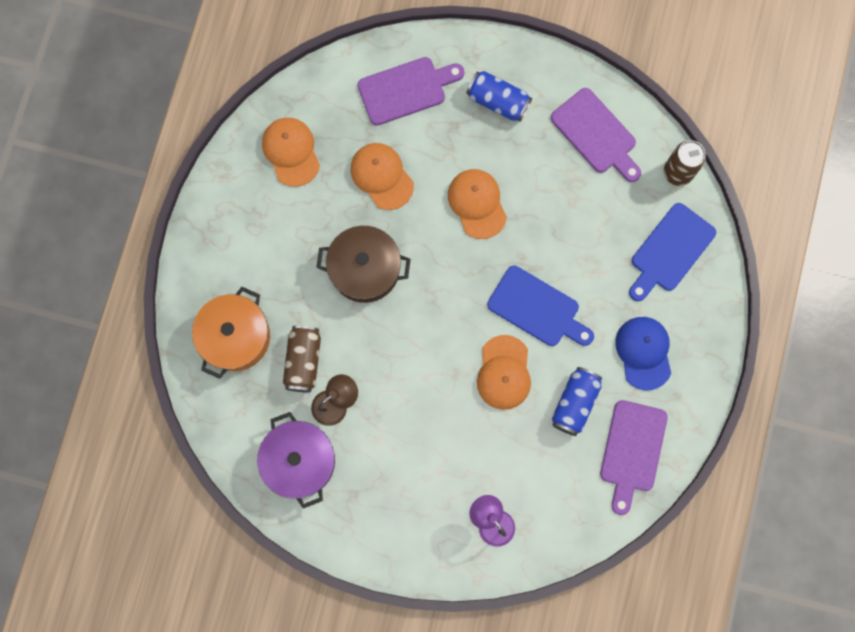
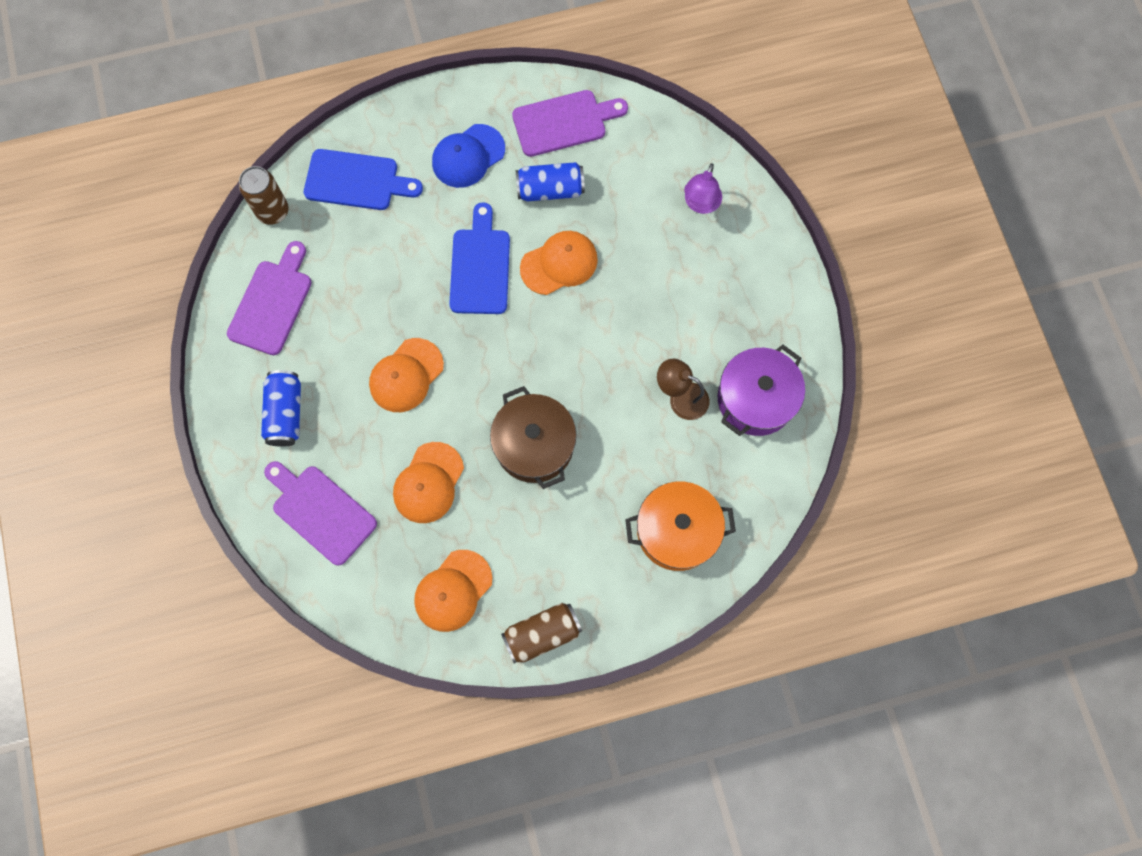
camera: 120 degrees left, 5 degrees down
(303, 361) = (660, 451): brown can -> brown can (542, 634)

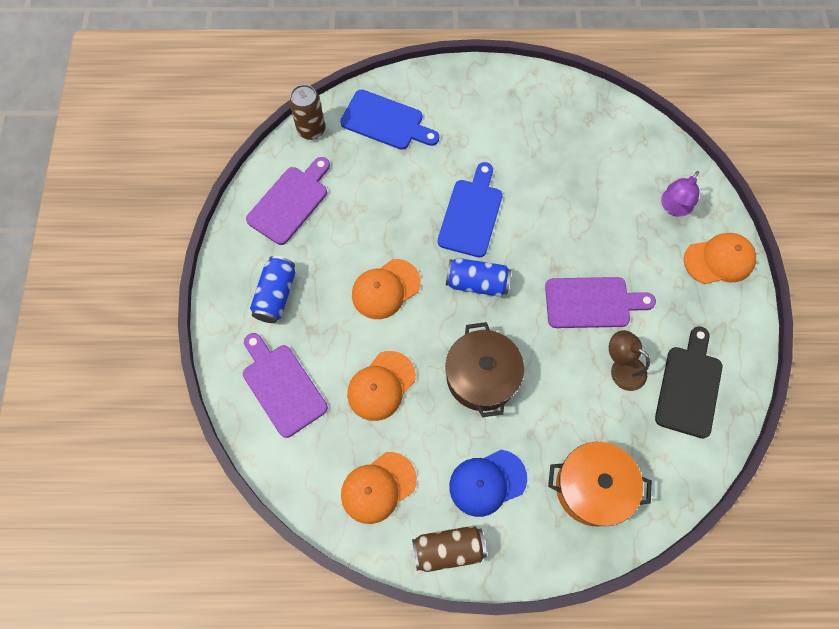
camera: 15 degrees right, 5 degrees down
(468, 156) = (483, 123): blue cap -> blue cap (487, 482)
(550, 190) = (546, 166): blue can -> blue can (477, 283)
(559, 264) = (539, 228): orange cap -> orange cap (719, 260)
(564, 122) = (570, 115): purple cutting board -> purple cutting board (592, 303)
(755, 399) = (689, 387): purple pot -> black cutting board

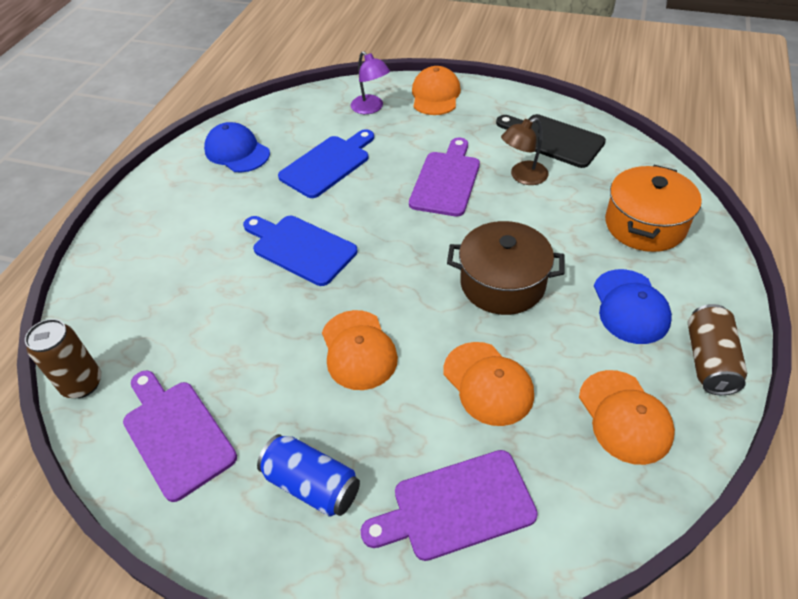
camera: 70 degrees left, 20 degrees down
(386, 122) = (130, 299): blue cutting board -> blue cutting board (328, 164)
(477, 283) = (387, 262): blue can -> none
(568, 121) = (237, 152): none -> blue cap

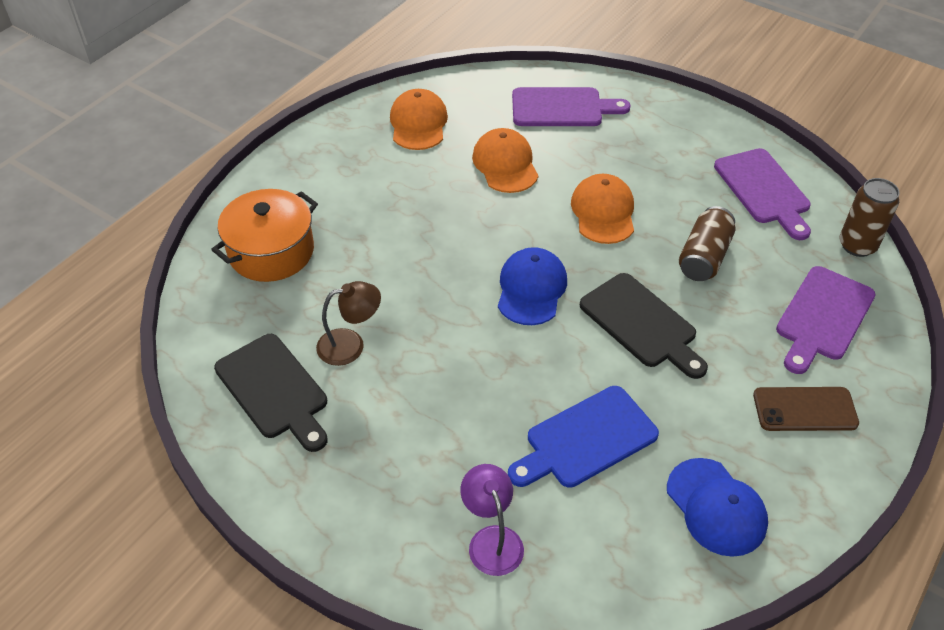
camera: 165 degrees left, 0 degrees up
(168, 219) = (805, 409): none -> brown phone
(300, 248) = (641, 324): blue cutting board -> black cutting board
(312, 484) = (658, 139): blue can -> none
(435, 95) = (379, 537): orange cap -> none
(446, 180) = (443, 366): purple cutting board -> purple cutting board (822, 317)
(502, 283) = (449, 233): brown pot -> none
(630, 307) = (352, 187): blue cap -> blue cap (531, 289)
(709, 360) = (327, 138): brown can -> brown can (704, 257)

